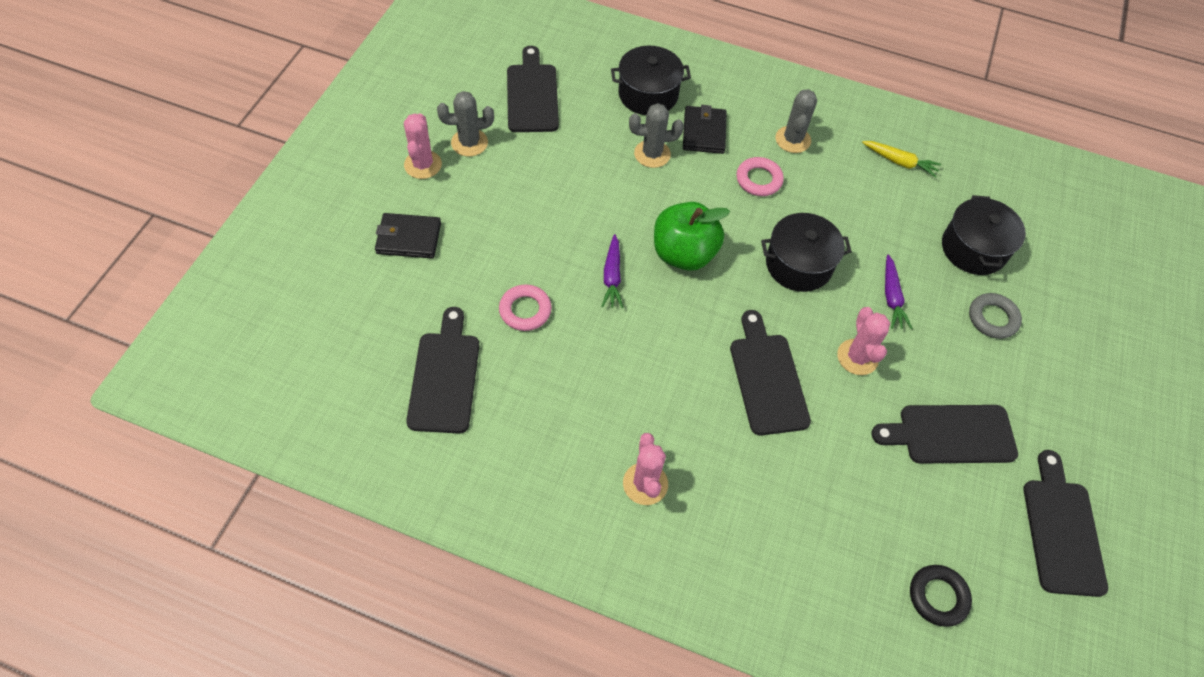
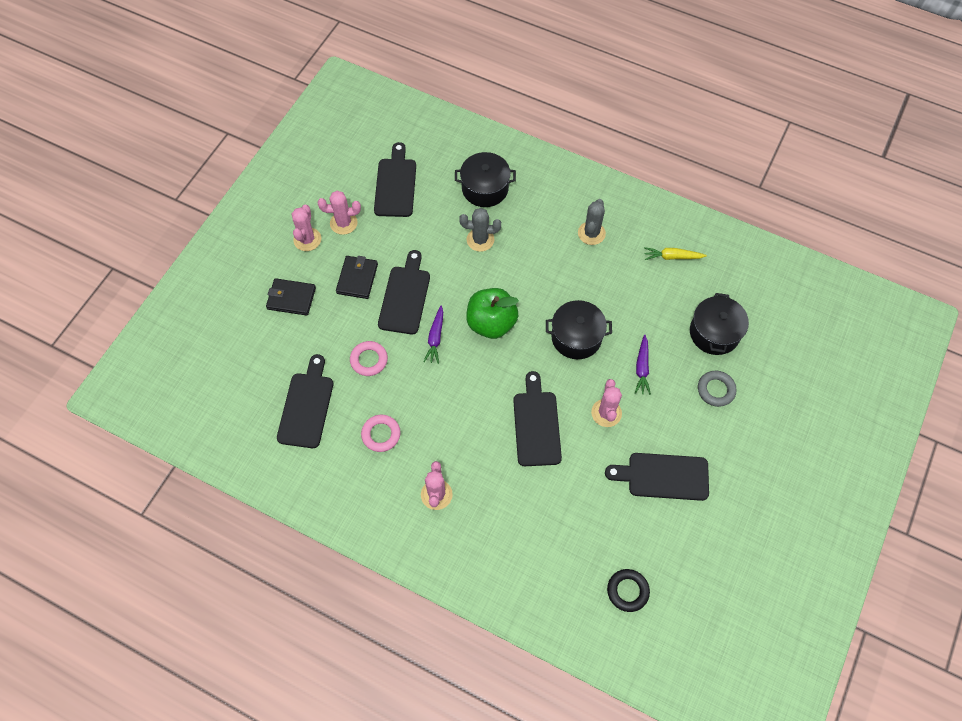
camera: 10 degrees right, 5 degrees up
(469, 143) = (343, 223): grey cactus -> pink cactus
(704, 132) = (523, 223): black wallet -> black wallet (357, 278)
(758, 180) = (558, 266): pink ring -> pink ring (381, 434)
(899, 162) = (672, 257): yellow carrot -> yellow carrot turned 150 degrees clockwise
(1061, 530) = (728, 552): black cutting board -> black cutting board (405, 296)

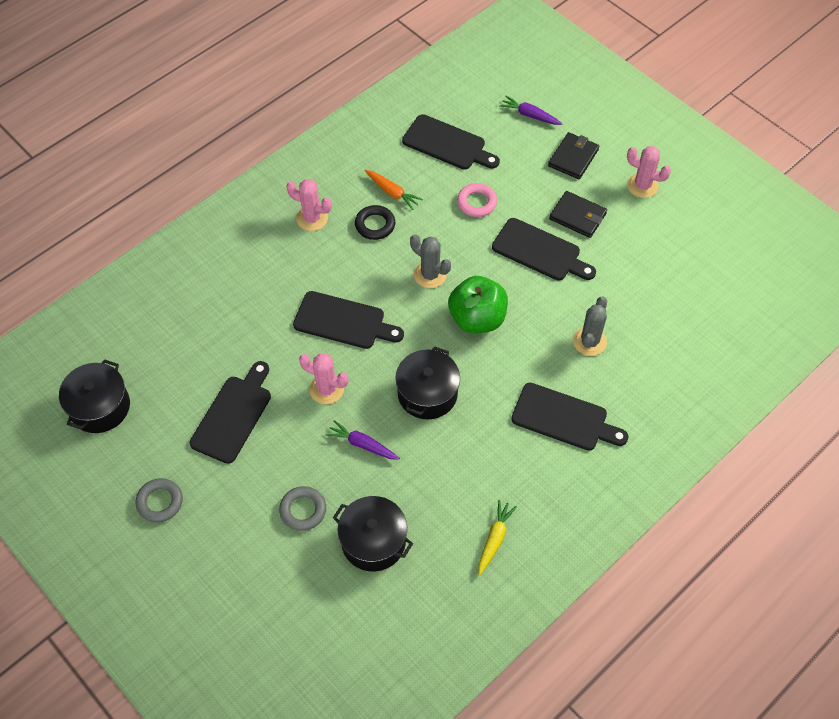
camera: 110 degrees right, 5 degrees down
(343, 223) = (654, 221): pink cactus -> none
(381, 434) = (392, 192): pink ring -> orange carrot
(395, 184) = (694, 282): black cutting board -> black cutting board (564, 418)
(435, 338) = (479, 264): purple carrot -> purple carrot (530, 115)
(485, 188) = (662, 369): black pot -> black pot (100, 407)
(591, 233) = (560, 460): grey cactus -> grey cactus (430, 275)
(627, 591) = (142, 339): black ring -> black ring (375, 225)
(764, 500) = (160, 502): none -> grey ring

